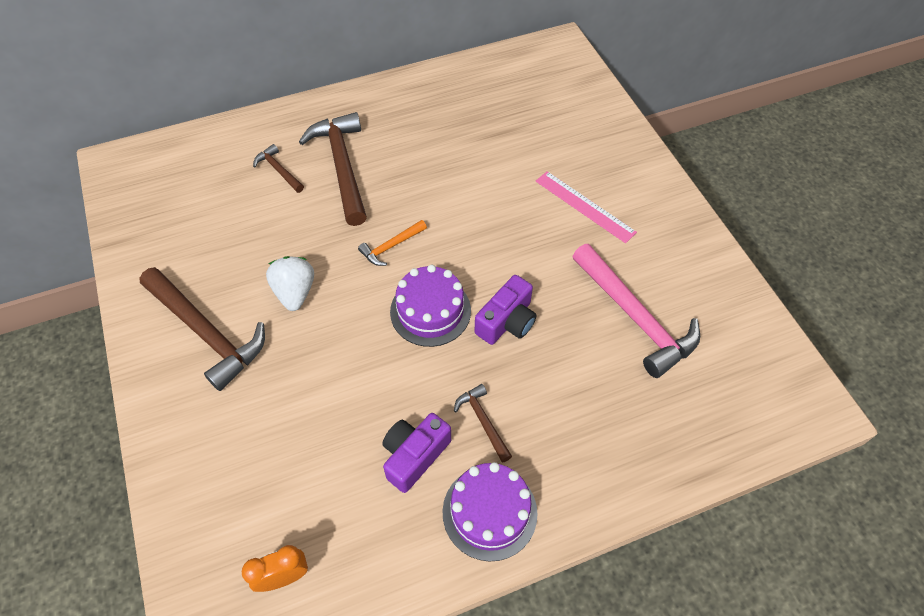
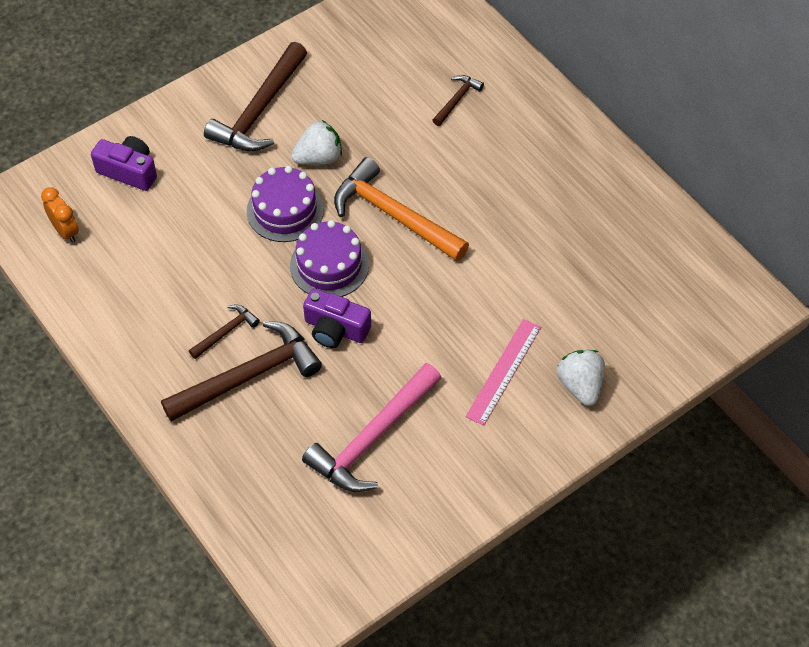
camera: 75 degrees right, 0 degrees up
(342, 167) = (480, 148): brown hammer -> brown hammer (248, 376)
(391, 246) = (394, 215): orange hammer -> orange hammer, size x2.07
(414, 455) = (182, 289): purple camera -> purple camera (129, 171)
(489, 512) = (144, 354): purple cake -> purple cake (285, 210)
(610, 161) = (580, 385): none -> white strawberry

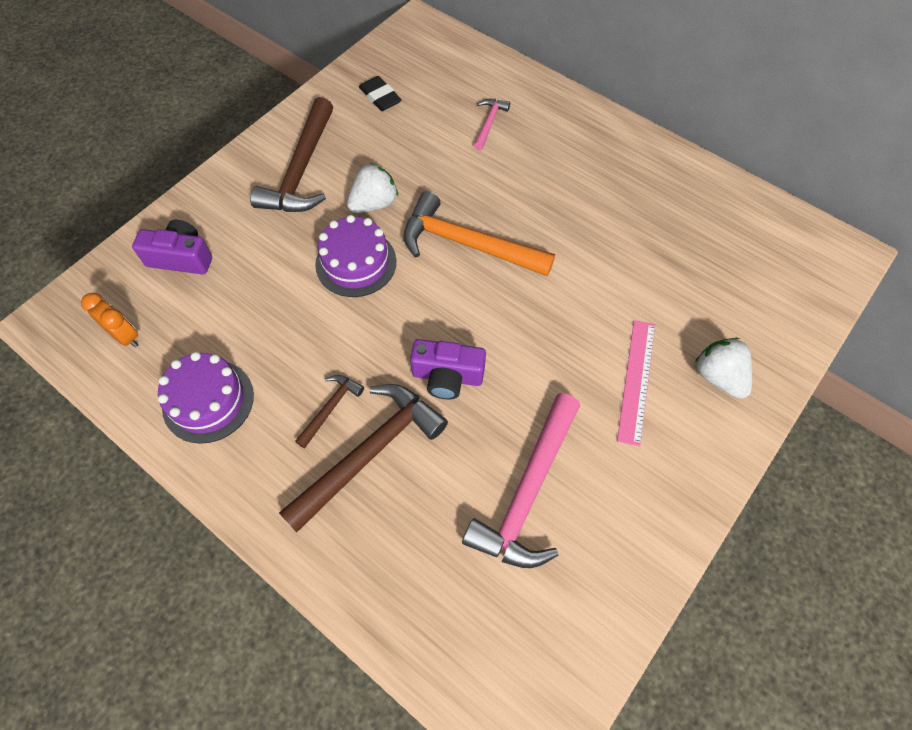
camera: 15 degrees left, 5 degrees up
(329, 265) = (419, 309): purple cake -> purple cake (208, 401)
(357, 50) = (380, 97): none -> black eraser
(457, 100) = (489, 123): brown hammer -> pink hammer

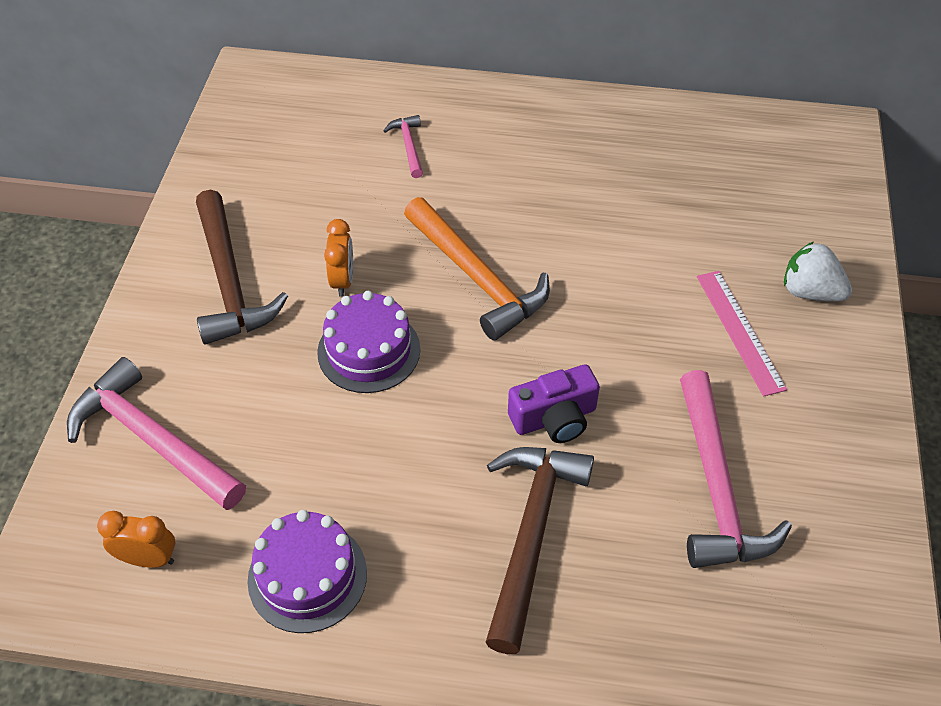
camera: 30 degrees left, 10 degrees down
(181, 258) = (152, 440): purple camera -> pink hammer
(330, 408) = (454, 512): brown hammer -> none
(374, 204) = (343, 281): white strawberry -> orange clock
(380, 97) = (264, 166): black eraser -> none
(467, 244) = (477, 278): orange hammer -> orange hammer turned 120 degrees counterclockwise

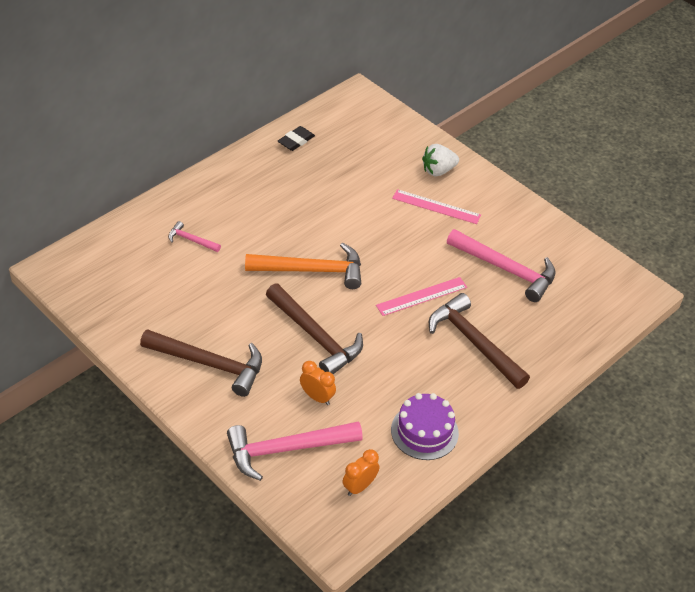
camera: 55 degrees left, 5 degrees down
(343, 281) = (259, 320): orange clock -> orange clock (317, 397)
(369, 351) = (315, 336): purple cake -> brown hammer
(554, 418) = (421, 296): purple camera -> pink ruler
(678, 129) = (296, 141): none -> black eraser

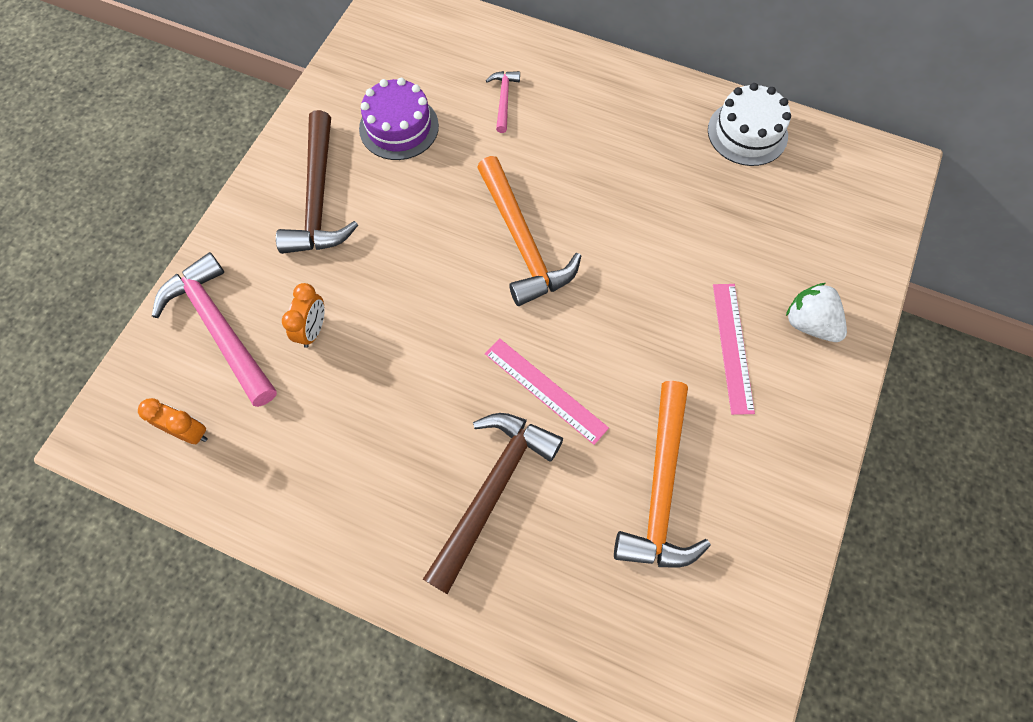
camera: 70 degrees right, 20 degrees up
(296, 141) = (747, 133): black eraser -> white cake
(315, 336) = (412, 289): brown hammer -> none
(424, 431) = (305, 479): purple cake -> purple cake (399, 127)
(506, 269) = (661, 488): pink hammer -> orange hammer

